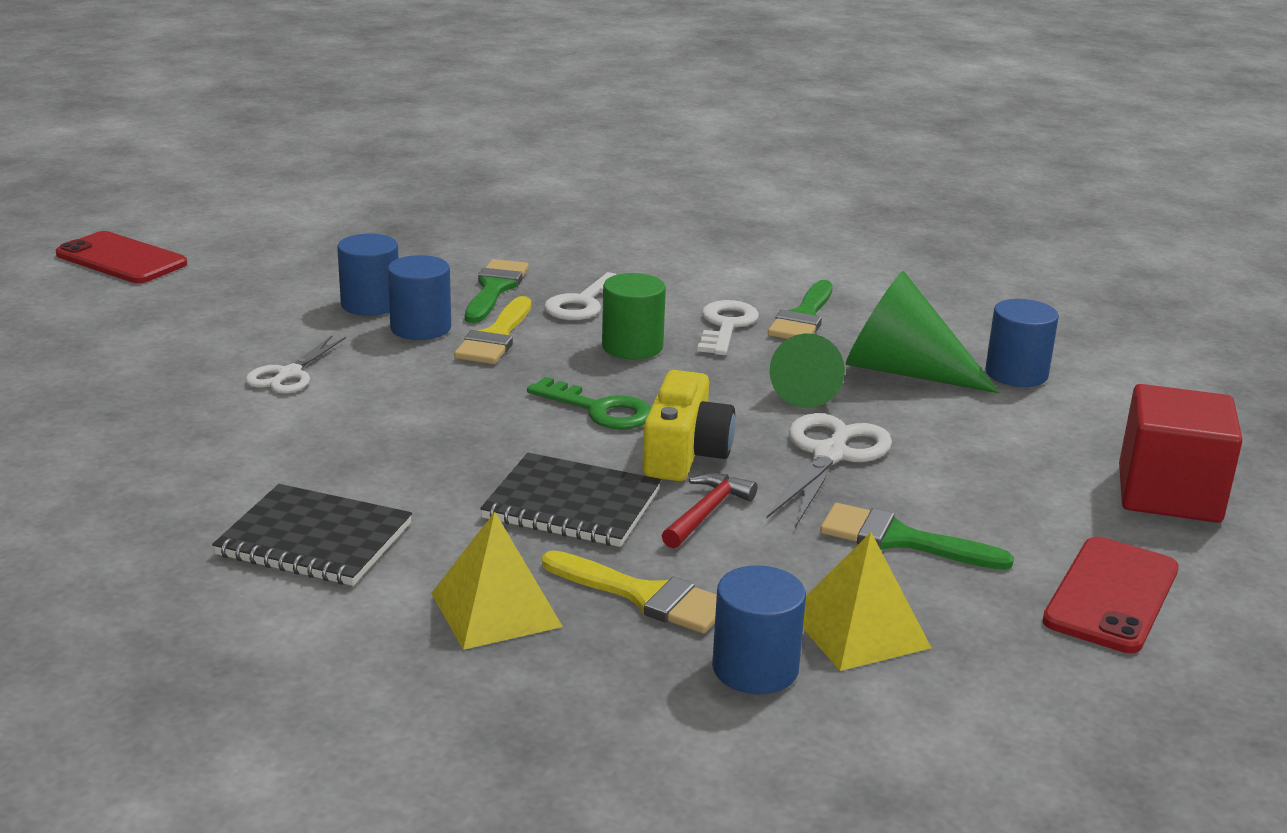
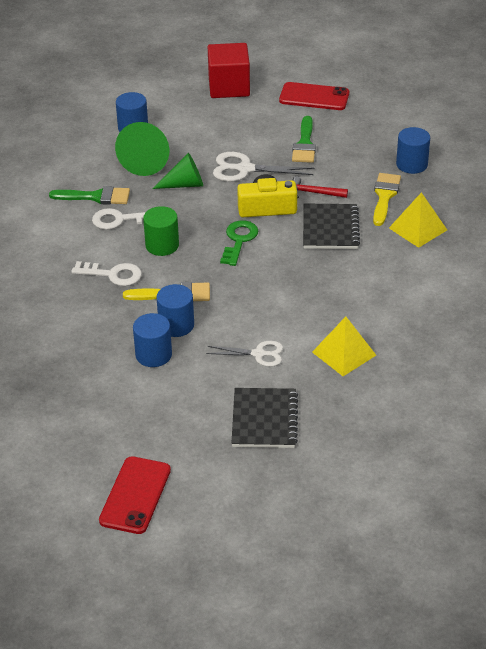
camera: 105 degrees left, 15 degrees up
(314, 540) = (403, 290): black notebook -> black notebook (264, 420)
(495, 289) = (108, 313): green brush -> none
(859, 630) = (373, 146): yellow pyramid -> yellow pyramid (344, 353)

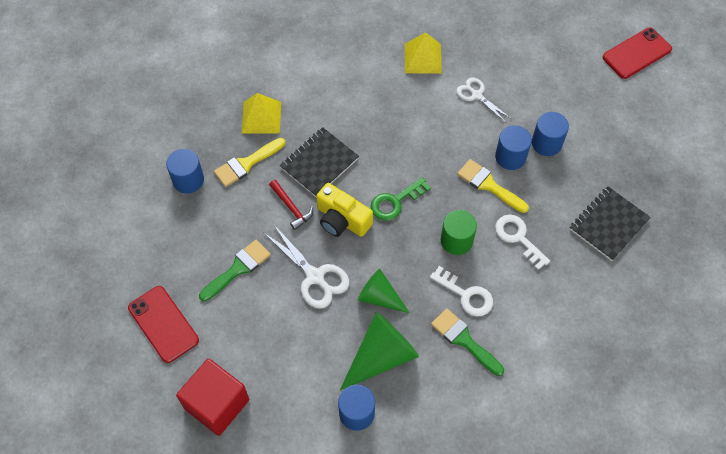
camera: 140 degrees left, 20 degrees up
(264, 420) = (517, 48): black notebook -> black notebook (608, 224)

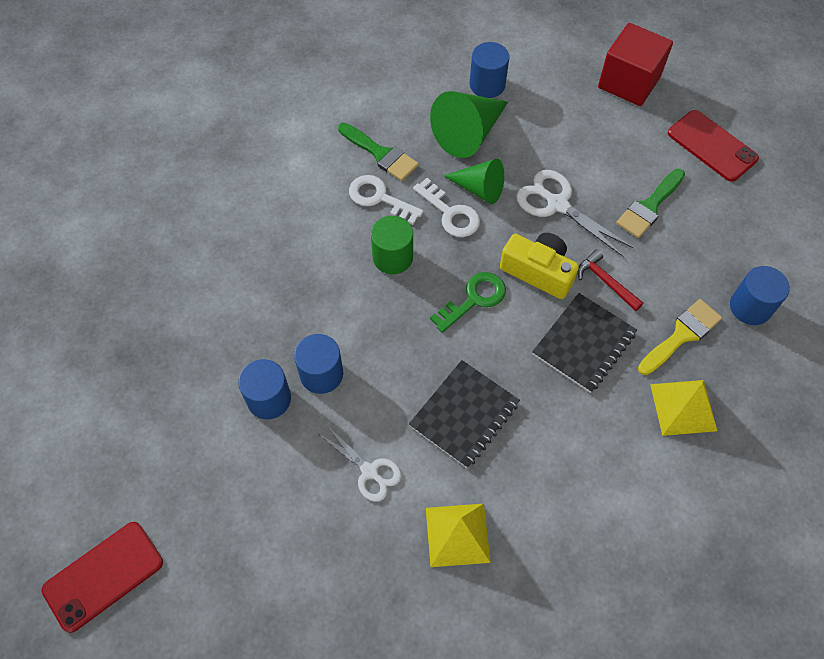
camera: 175 degrees right, 0 degrees up
(489, 185) = (352, 331): yellow brush -> none
(518, 238) = (316, 266): white key -> white key (450, 213)
(608, 224) = (199, 291): black notebook -> black notebook (464, 414)

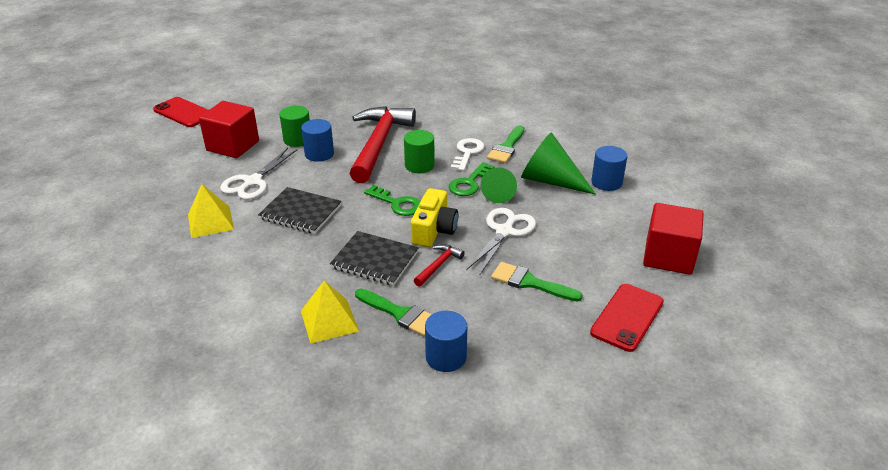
camera: 75 degrees right, 25 degrees down
(253, 495) = (233, 146): none -> red cube
(269, 399) = (297, 139): blue cylinder -> green cylinder
(320, 294) = (379, 144): none -> red hammer
(369, 471) = (253, 182): white scissors -> white scissors, size x1.53
(450, 213) = (469, 183): white key -> green key
(681, 335) = (400, 314): yellow brush -> green brush

